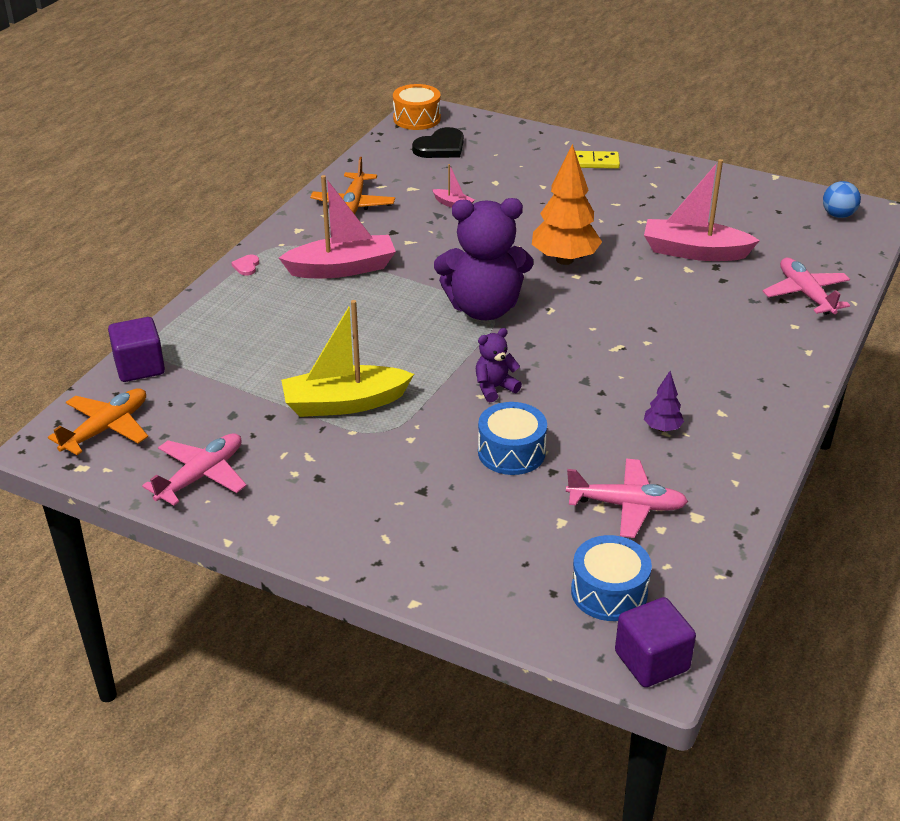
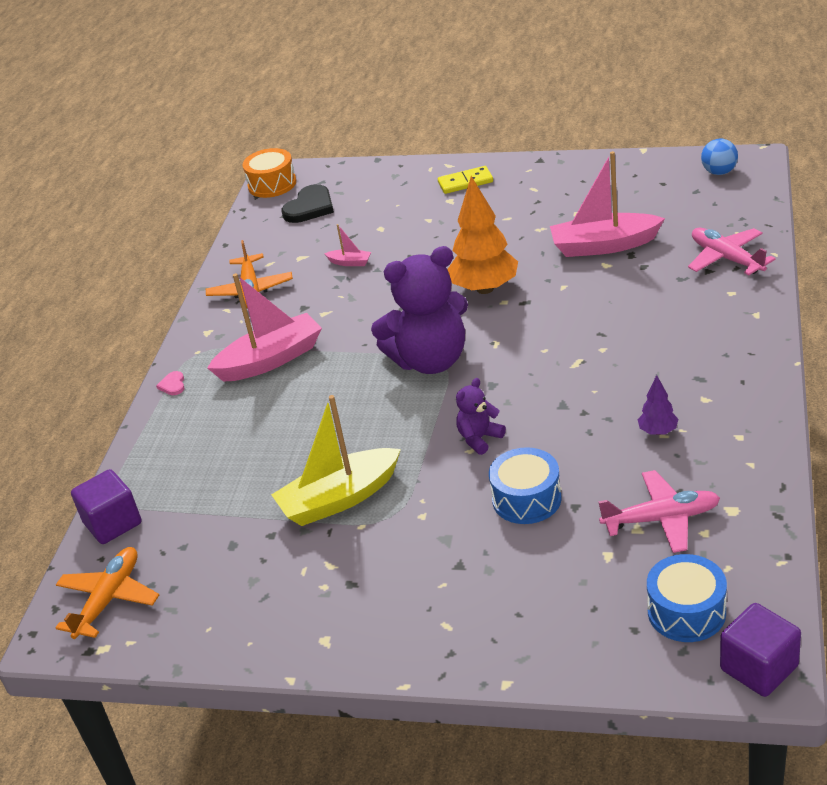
camera: 10 degrees left, 0 degrees up
(201, 476) = (231, 618): pink plane -> none

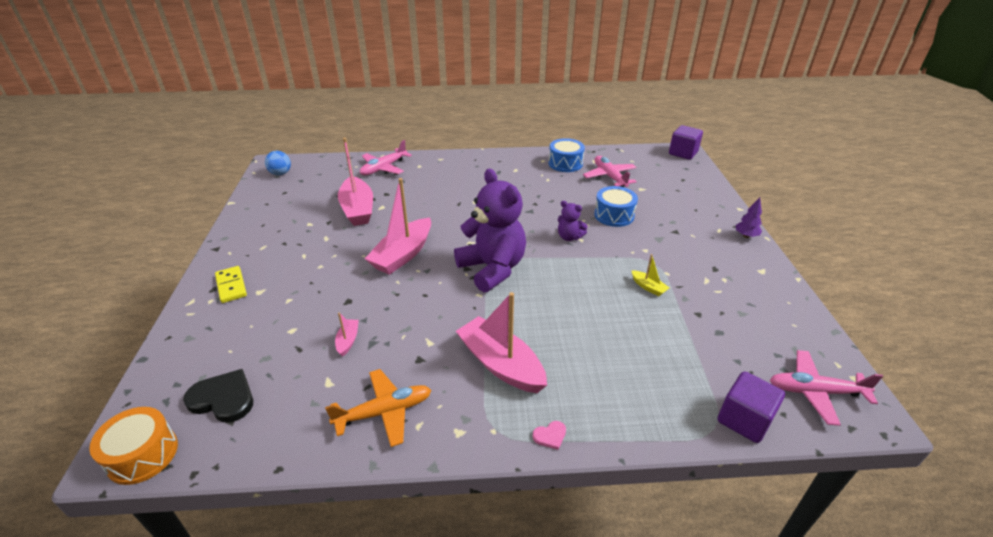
camera: 110 degrees left, 0 degrees up
(109, 599) = (815, 392): orange plane -> pink plane
(339, 498) = (648, 287): yellow boat -> yellow boat, size x0.44
(485, 289) = (403, 255): orange tree -> pink boat
(658, 431) = (545, 181): purple tree -> purple tree (746, 236)
(686, 612) = (664, 168): blue drum -> blue drum (565, 163)

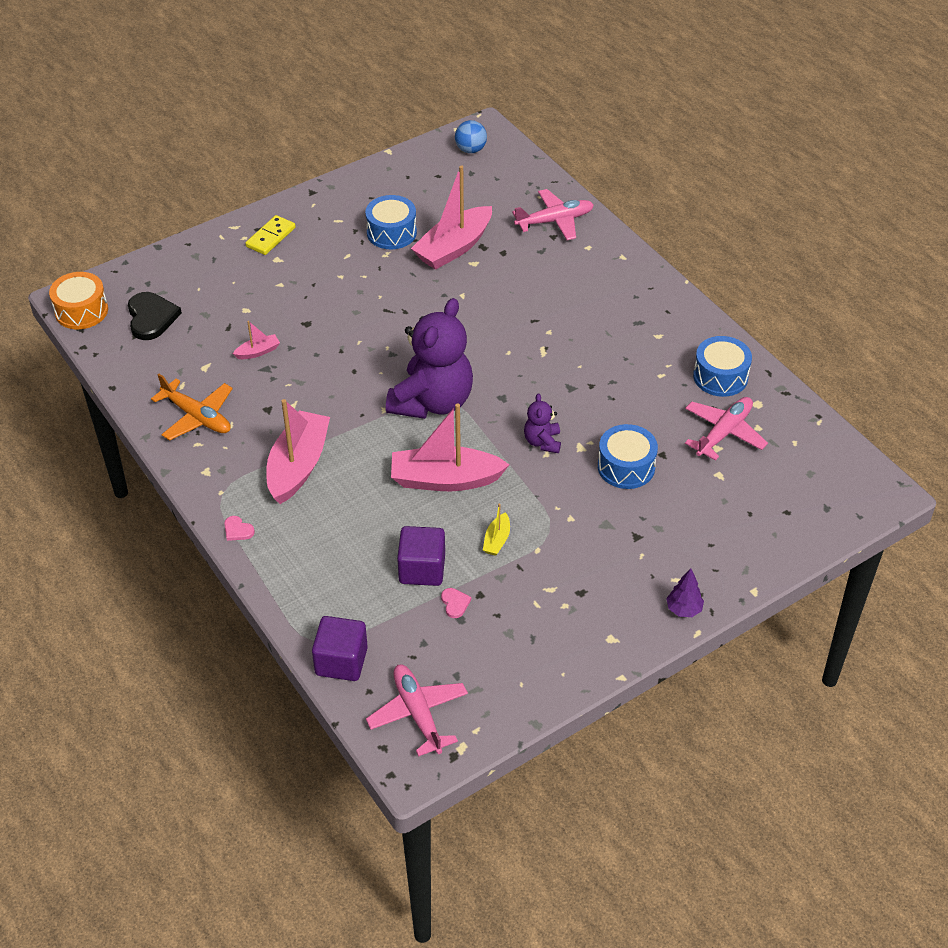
camera: 60 degrees right, 10 degrees up
(309, 228) = (391, 232): none -> blue drum
(383, 168) = (555, 221): pink plane -> pink plane turned 150 degrees clockwise
(403, 255) = (403, 324): pink boat -> pink boat (445, 479)
(683, 153) = (875, 492): purple cube -> purple cube (422, 569)
(702, 329) = (455, 603): none -> pink heart

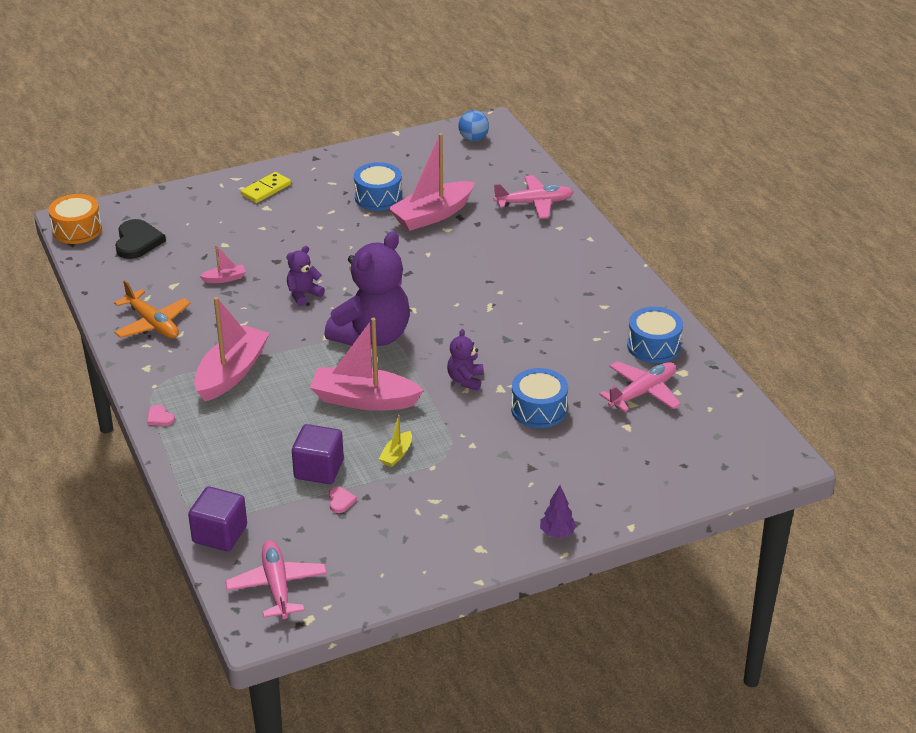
camera: 10 degrees right, 10 degrees down
(346, 361) = (303, 294): none -> purple teddy bear

